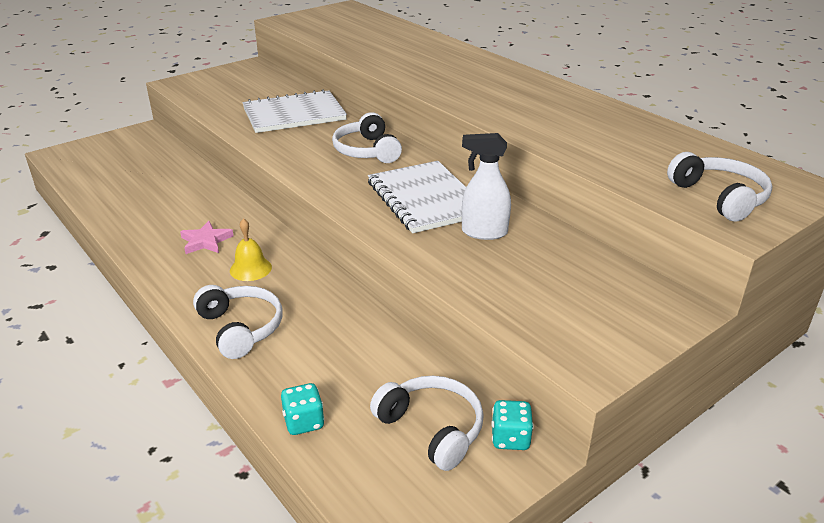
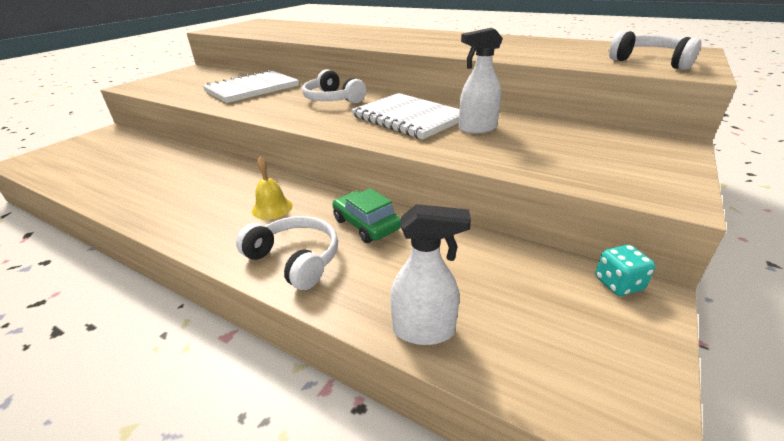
camera: 20 degrees left, 0 degrees up
(206, 241) = (214, 196): pink star -> none
(304, 422) = (424, 330): turquoise dice -> white spray bottle
(325, 311) = (366, 224): none -> green car
(431, 428) = (547, 297): white headphones -> none

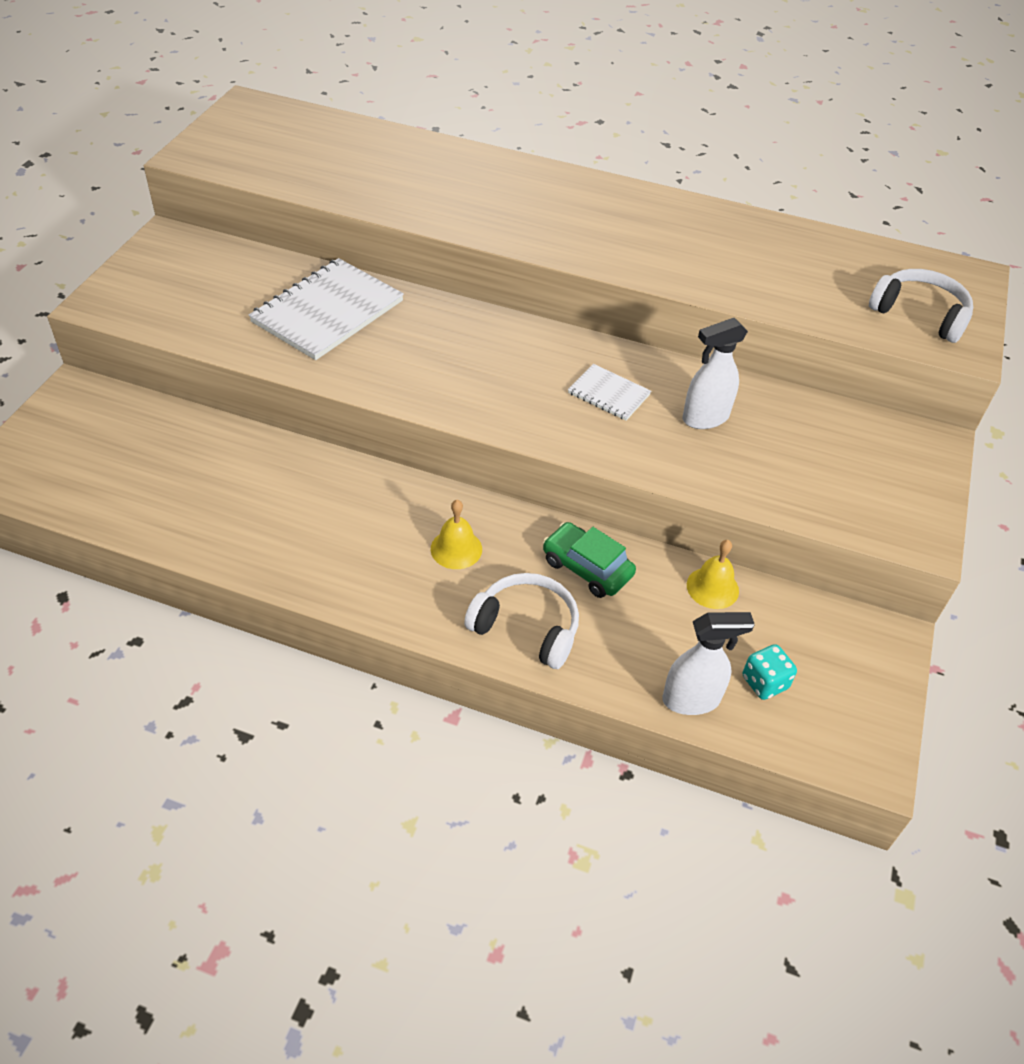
camera: 15 degrees left, 15 degrees up
(332, 99) = (477, 344): white headphones -> none
(409, 118) = (609, 394): white notebook -> white notebook, size x0.51
(469, 244) = (712, 587): none -> yellow bell
(618, 284) = (865, 627): turquoise dice -> turquoise dice (764, 683)

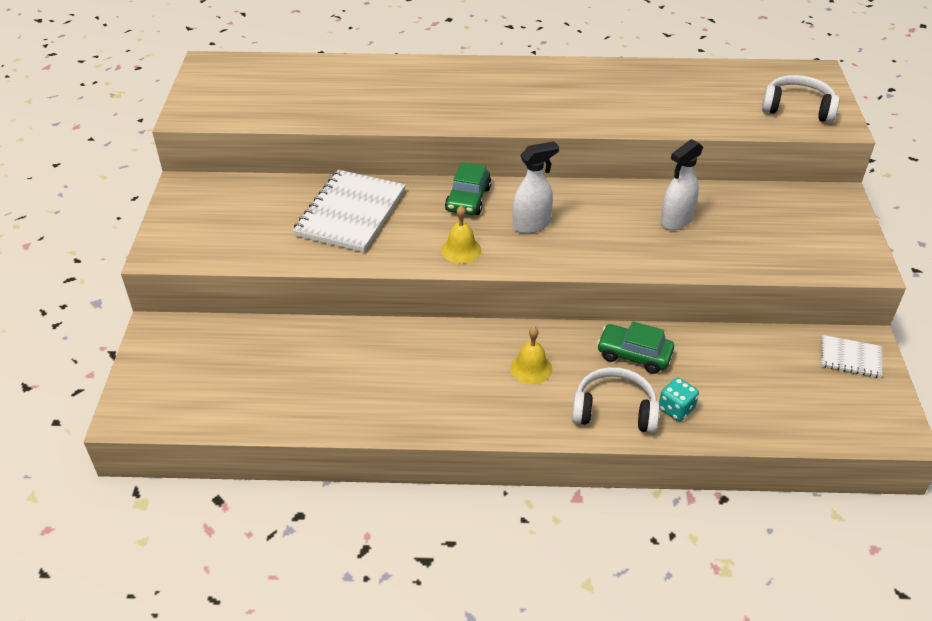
camera: 15 degrees left, 5 degrees down
(469, 329) = (468, 199): none -> green car
(609, 394) = (598, 221): white notebook -> white notebook (850, 358)
(691, 700) = (757, 426): white spray bottle -> white spray bottle (532, 225)
(712, 587) = (729, 343): yellow bell -> yellow bell (461, 250)
(764, 683) = (800, 399): turquoise dice -> turquoise dice (676, 409)

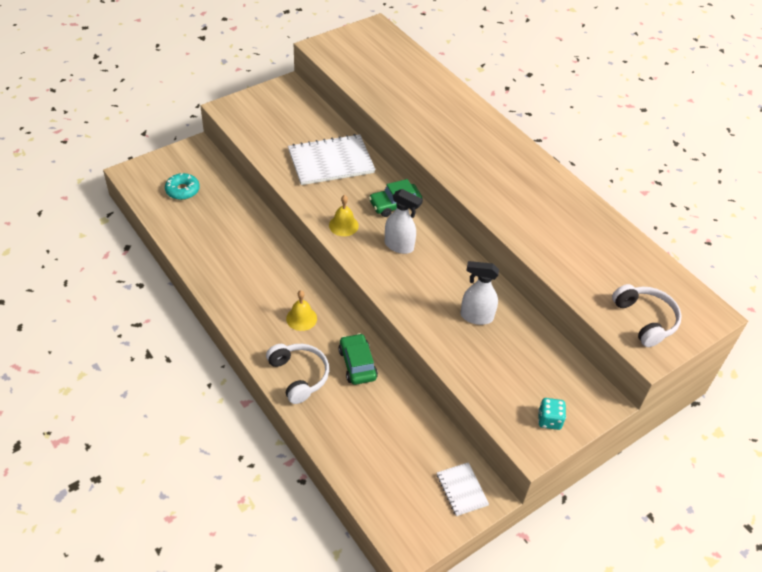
camera: 50 degrees right, 5 degrees up
(217, 377) = (182, 190): none -> turquoise donut
(676, 409) = (326, 407): turquoise dice -> turquoise dice (549, 420)

